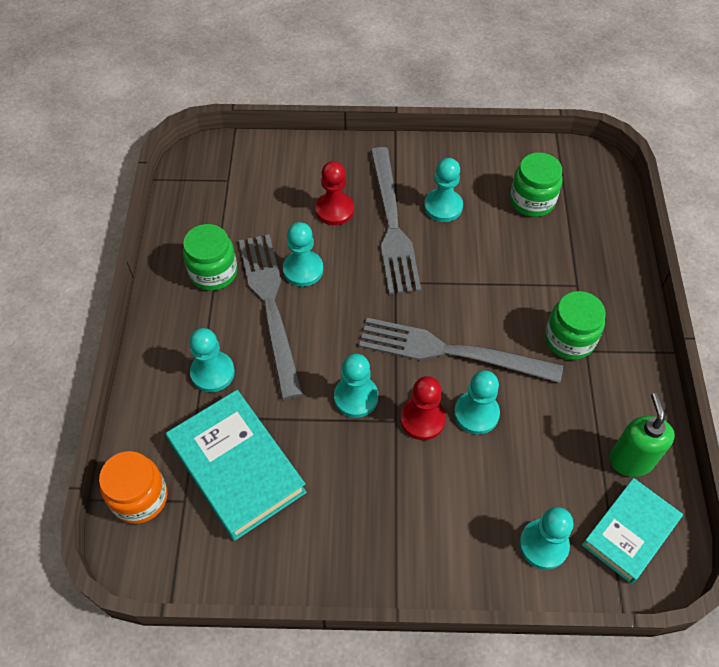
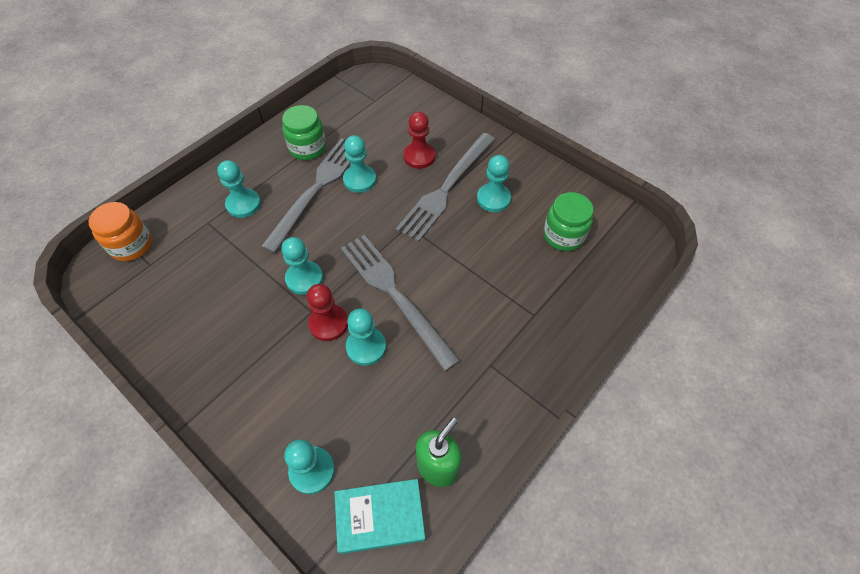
camera: 40 degrees right, 0 degrees up
(237, 467) = (195, 268): turquoise book -> none
(569, 339) = (486, 347): green jar -> none

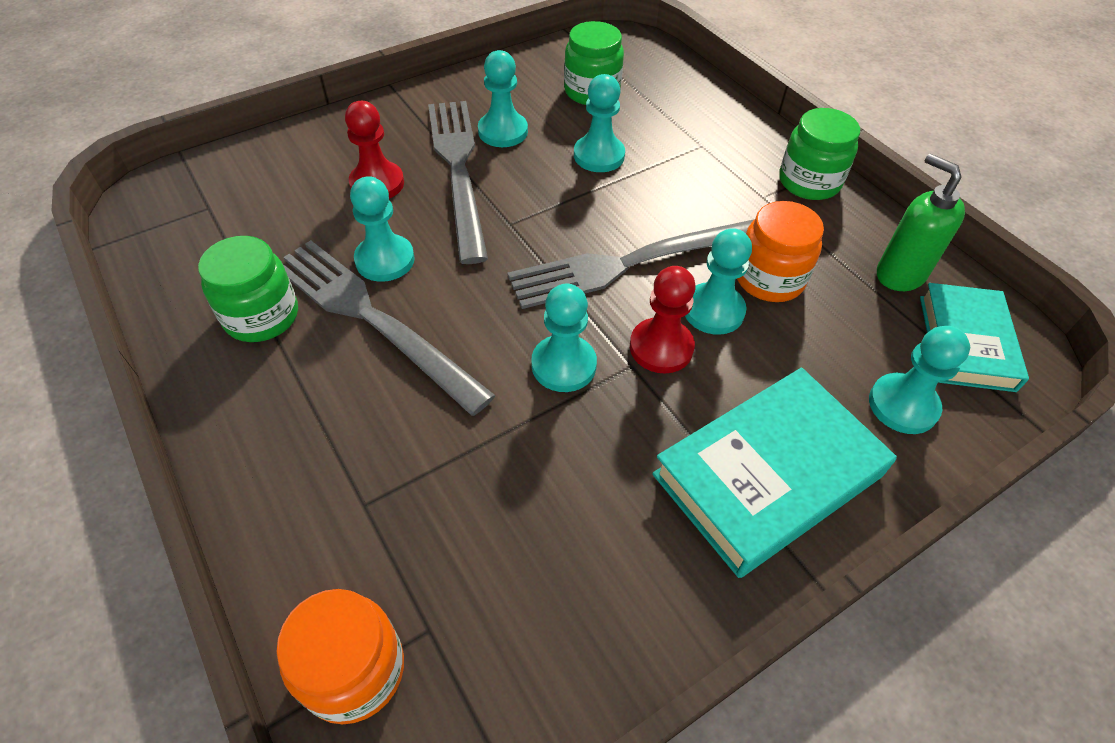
camera: 75 degrees left, 5 degrees down
(243, 204) = (348, 435): turquoise pawn -> turquoise pawn (599, 156)
(246, 393) = (767, 475): none -> turquoise book
(405, 377) = (769, 279): none -> orange jar
(446, 188) = (458, 170): grey fork -> grey fork turned 150 degrees counterclockwise
(521, 394) = (809, 182): none -> green jar

